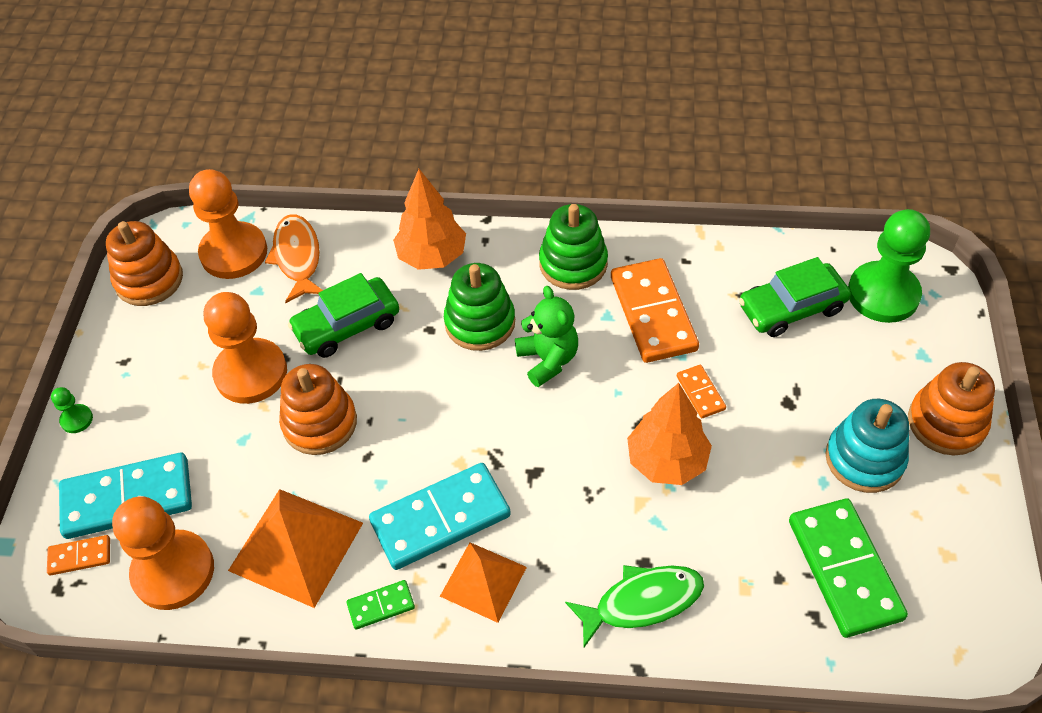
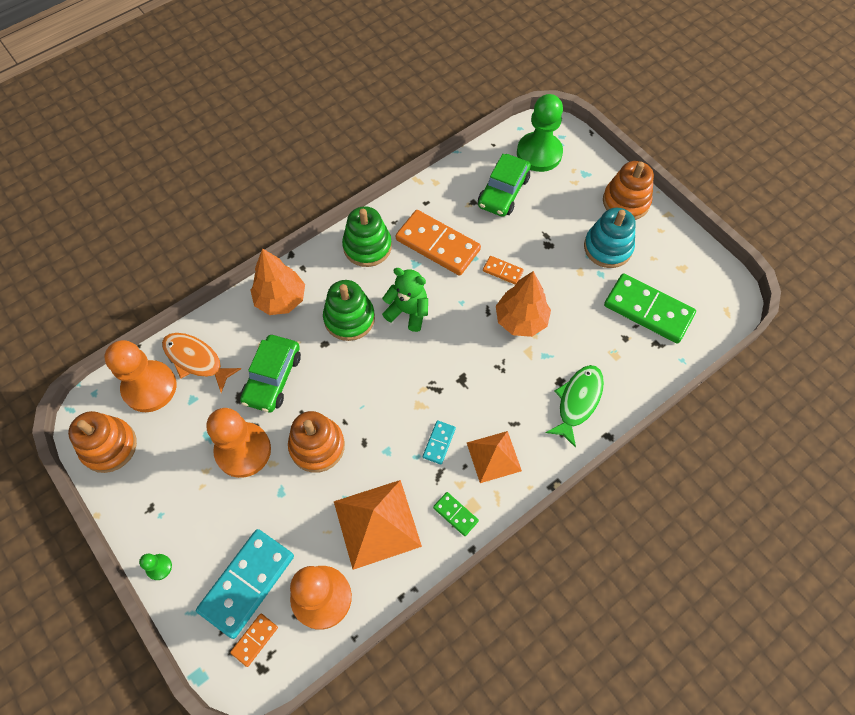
camera: 45 degrees left, 10 degrees up
(381, 606) = (455, 514): green domino -> green domino turned 75 degrees counterclockwise
(440, 518) = (439, 443): turquoise domino -> turquoise domino, size x0.47

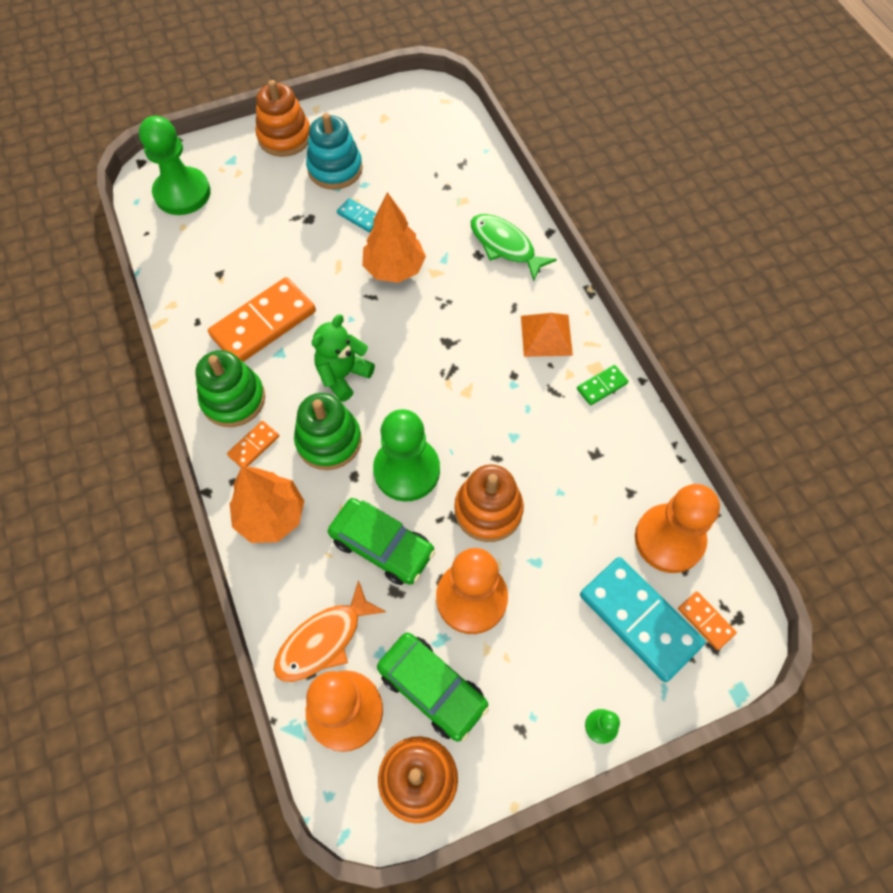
camera: 75 degrees left, 0 degrees up
(337, 378) = (406, 470): none -> green pawn
(377, 523) = (596, 465): orange pyramid -> none
(439, 443) = (517, 382): turquoise domino -> turquoise domino (359, 217)
(502, 271) = (326, 269): orange domino -> orange domino (254, 446)
(503, 192) = (219, 241): green car -> green car (432, 688)
(648, 310) = (422, 159): green domino -> none

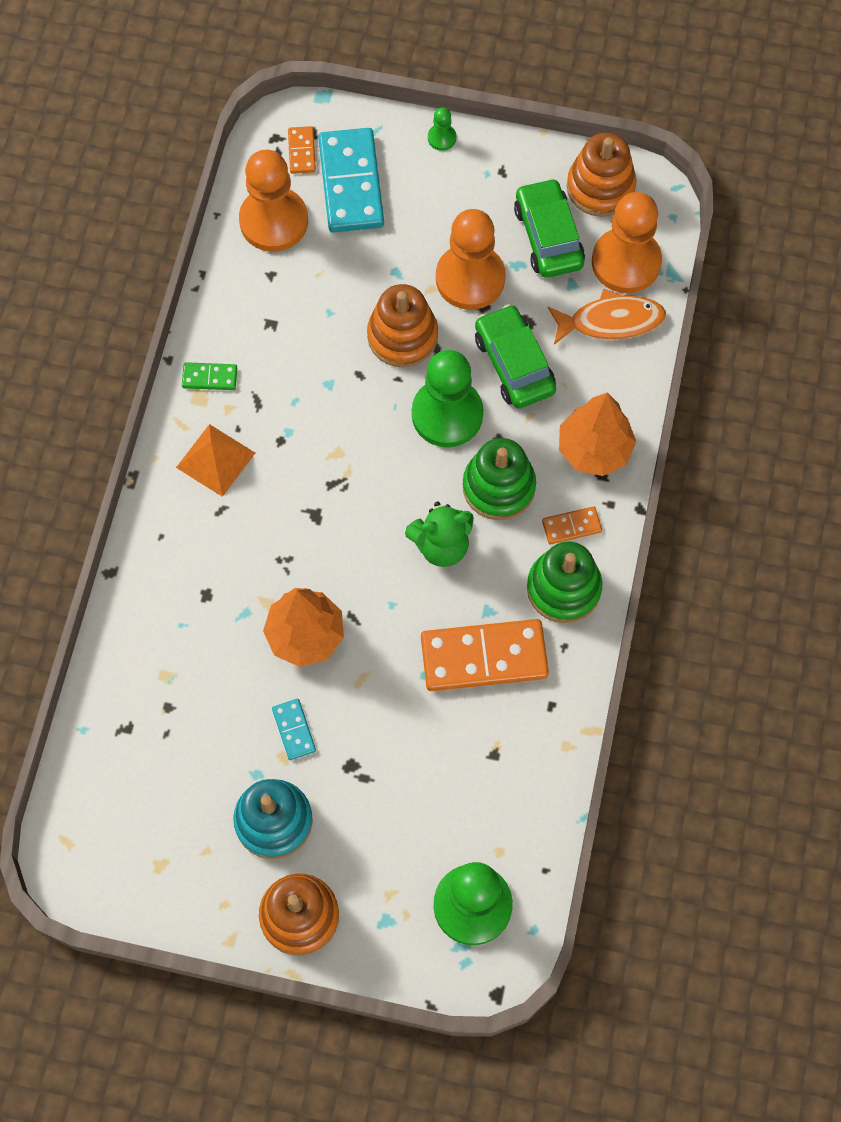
camera: 145 degrees left, 5 degrees up
(505, 246) = (170, 586): green fish -> none

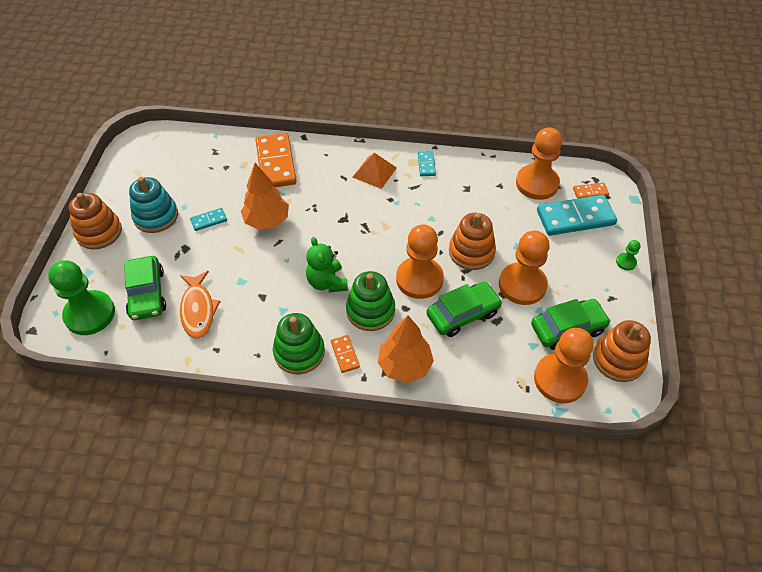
camera: 85 degrees right, 15 degrees down
(209, 378) = (426, 165): green domino -> turquoise domino
(440, 818) = (147, 294): none -> green car
(447, 414) = (419, 279): green pawn -> orange pawn
(484, 657) = (251, 310): orange domino -> orange domino (276, 163)
(611, 321) = (508, 371): orange fish -> orange fish (198, 310)

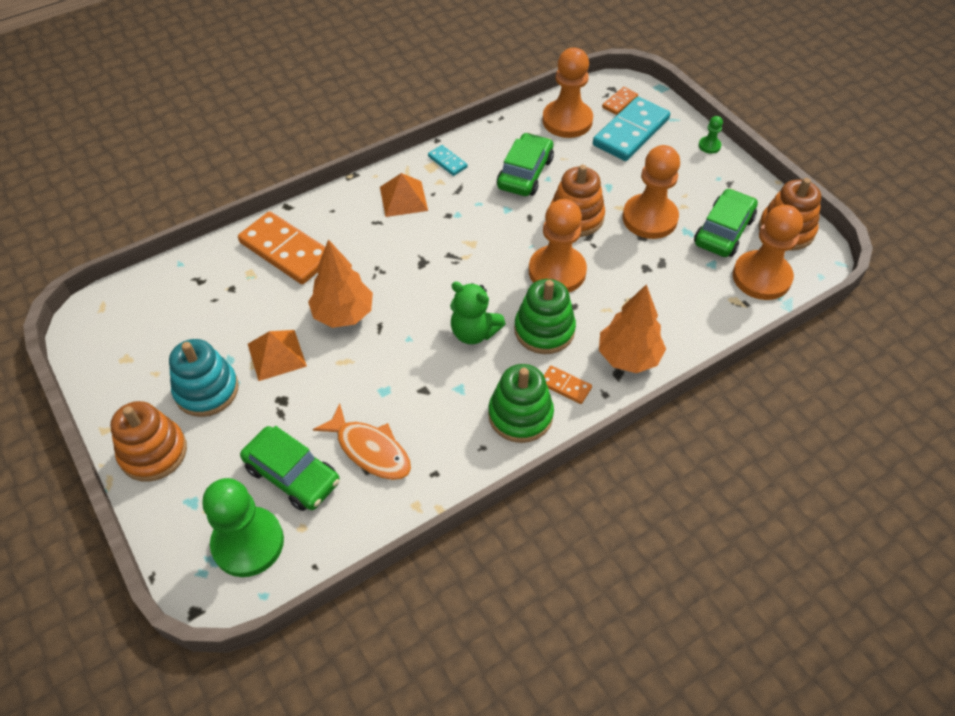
camera: 40 degrees left, 0 degrees up
(209, 220) = (277, 355): turquoise domino -> orange pyramid
(463, 314) = (628, 277): green car -> green car (525, 173)

